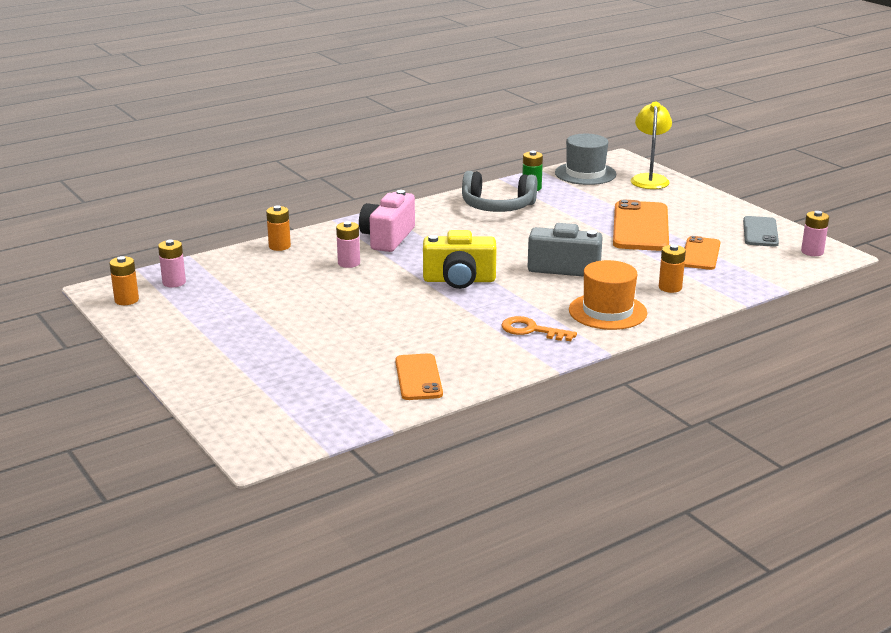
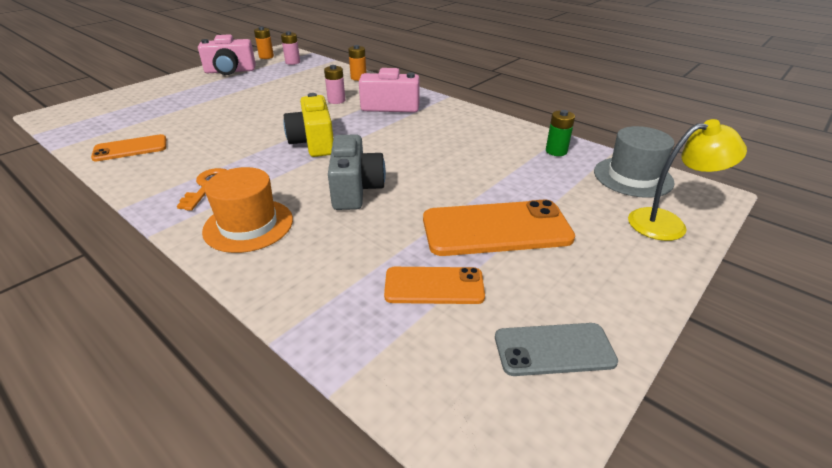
camera: 75 degrees right, 10 degrees up
(174, 326) = (230, 71): none -> pink camera
(497, 206) = (491, 140): grey headphones -> none
(670, 287) = (317, 265): orange battery -> none
(812, 252) = (506, 430): pink battery -> none

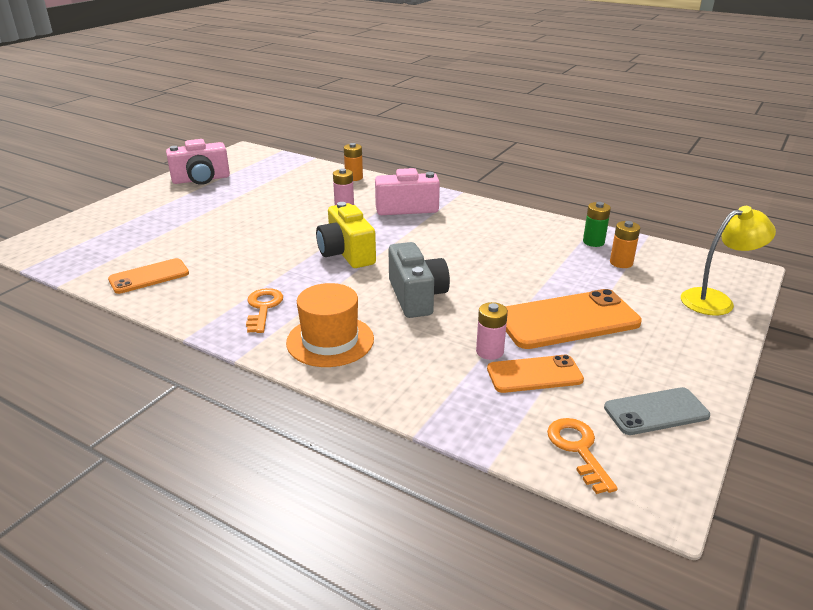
camera: 10 degrees left, 5 degrees down
(266, 57) = (232, 159): orange battery -> orange battery (621, 263)
(292, 62) = (268, 164): pink battery -> pink battery (489, 351)
(442, 386) = (578, 449): none -> orange key
(633, 177) = (672, 261): grey hat -> none

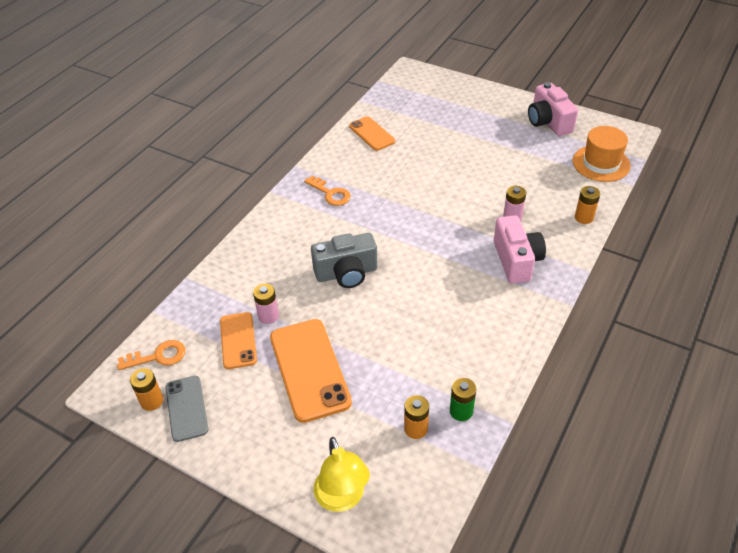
camera: 90 degrees right, 15 degrees up
(263, 308) = (330, 193): orange key -> orange key turned 45 degrees clockwise
(330, 340) = (288, 231): orange hat -> orange hat (601, 163)
(346, 253) = (416, 227): yellow camera -> none
(657, 446) = (152, 401): none -> orange battery

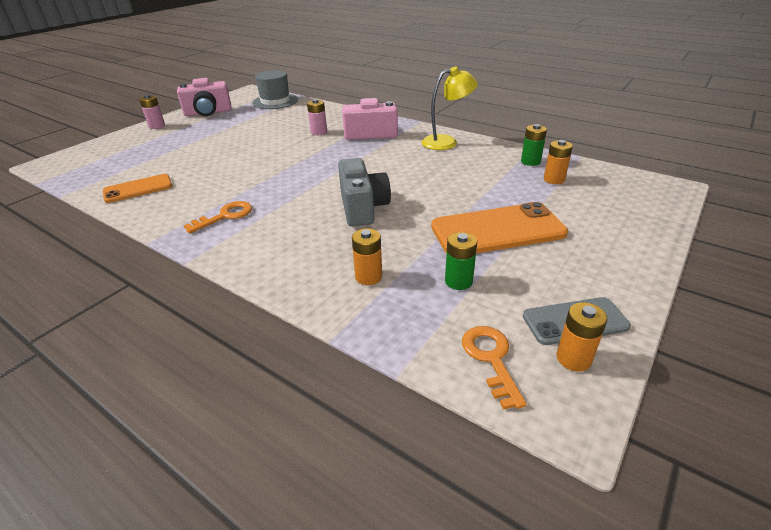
camera: 85 degrees left, 10 degrees down
(238, 340) = (458, 281): orange phone -> green battery
(268, 316) = (419, 258): pink battery -> pink battery (157, 126)
(342, 499) = (641, 213): yellow lamp -> yellow lamp (446, 142)
(584, 217) = (332, 110): orange battery -> orange battery (368, 277)
(601, 163) = (275, 101): orange hat -> grey hat

